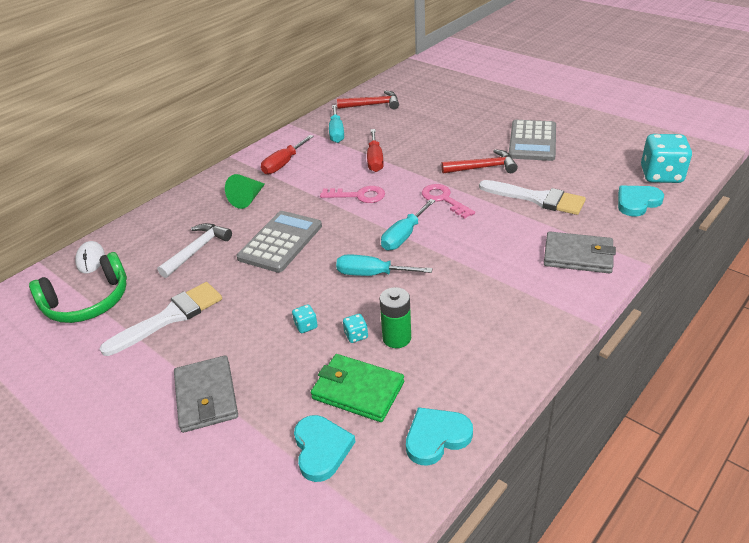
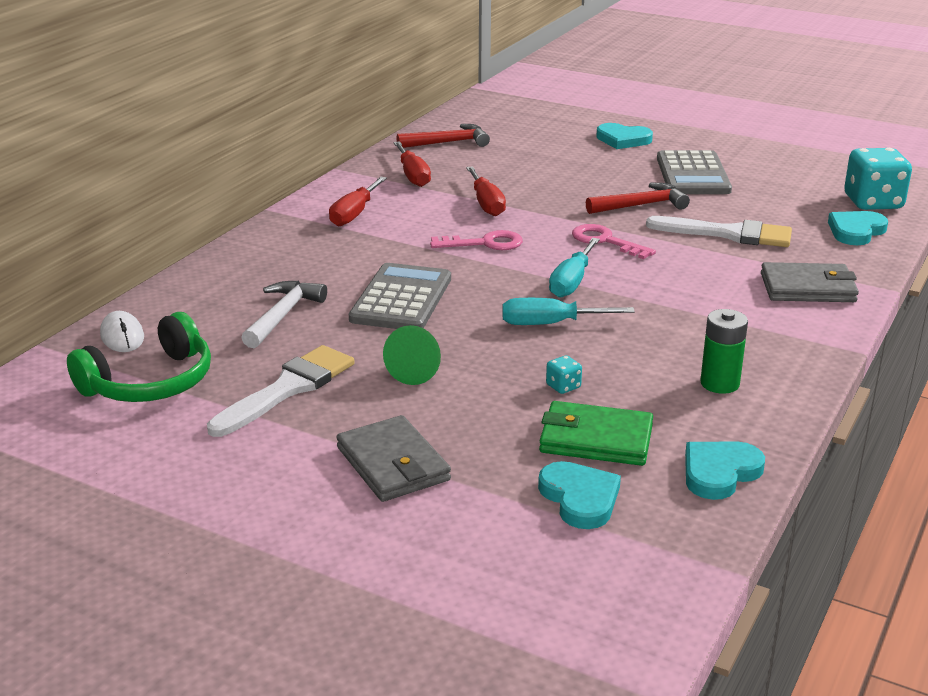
camera: 15 degrees left, 10 degrees down
(247, 199) = (324, 255): green cone -> green cone (417, 369)
(306, 326) = (489, 382): turquoise dice -> none
(336, 132) = (413, 176): turquoise screwdriver -> red screwdriver
(396, 338) = (618, 384): green battery -> green battery (719, 383)
(494, 107) = (623, 140): none -> turquoise heart

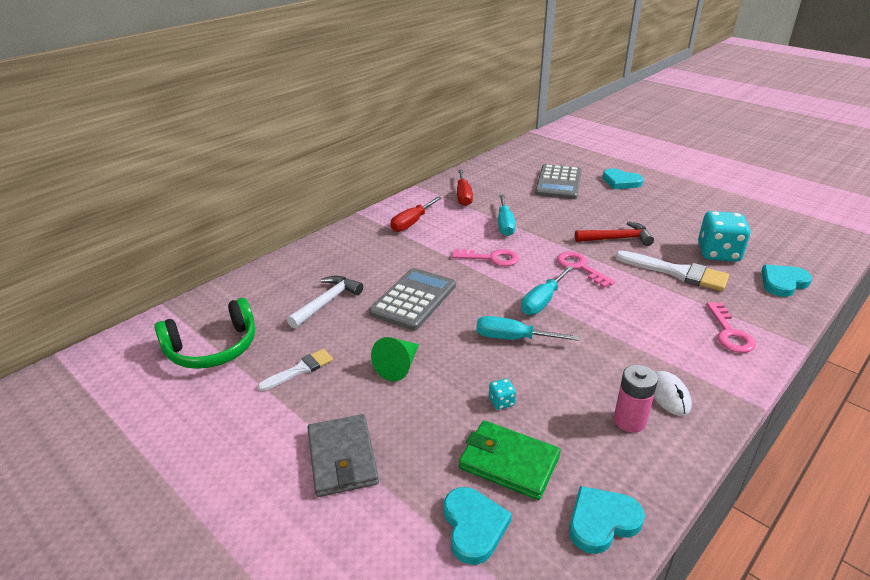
camera: 15 degrees right, 5 degrees up
(122, 336) = (215, 304): white mouse -> white mouse (669, 395)
(288, 389) = (300, 369): white brush -> white brush, size x0.59
(448, 143) = (497, 172): red hammer -> none
(486, 204) = (505, 225): red screwdriver -> turquoise screwdriver
(692, 174) = (664, 216): grey calculator -> grey calculator (558, 183)
(719, 383) = (629, 421): green battery -> pink battery
(808, 288) = (729, 333): grey wallet -> pink key
(873, 202) = (803, 257): turquoise dice -> turquoise dice (718, 253)

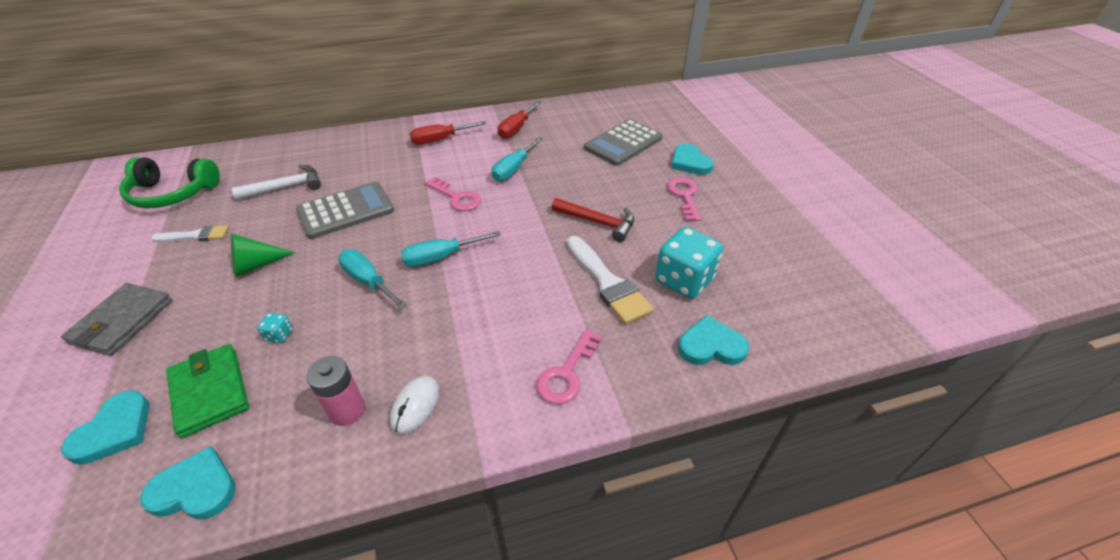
camera: 30 degrees right, 10 degrees up
(580, 267) = (520, 238): pink key -> pink key (684, 196)

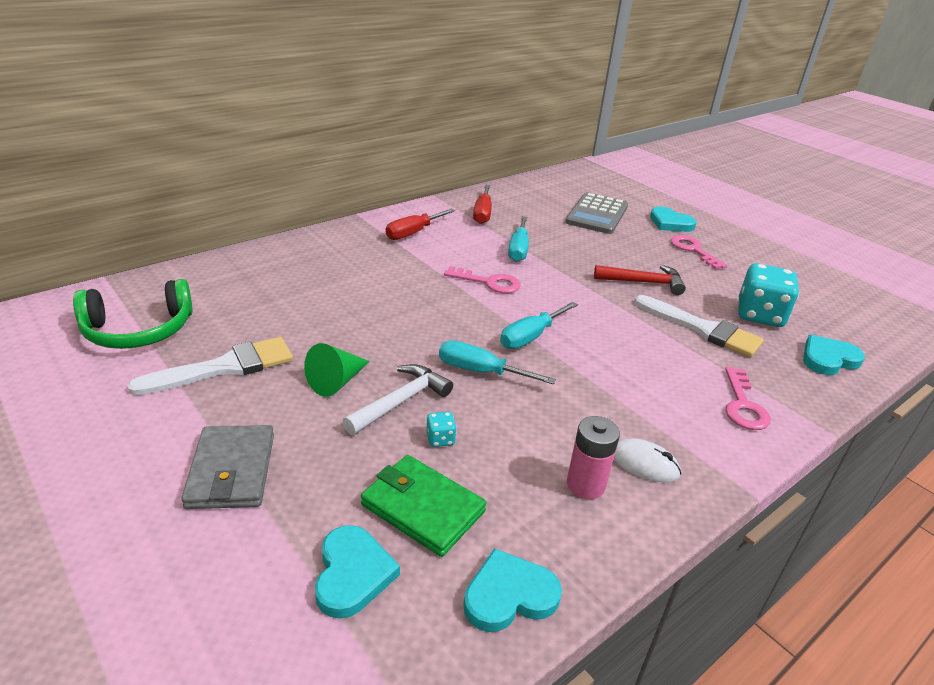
camera: 25 degrees left, 10 degrees down
(195, 236) = (224, 367): white brush -> white brush, size x1.69
(286, 187) = (284, 301): white hammer -> white hammer (400, 401)
(346, 211) = (383, 313): grey calculator -> none
(415, 406) = (644, 464): white mouse -> white mouse turned 60 degrees counterclockwise

